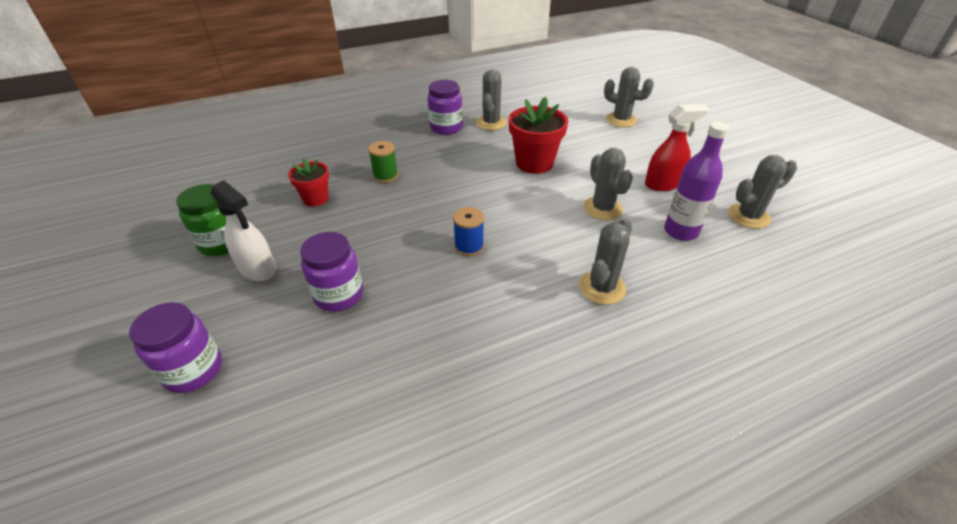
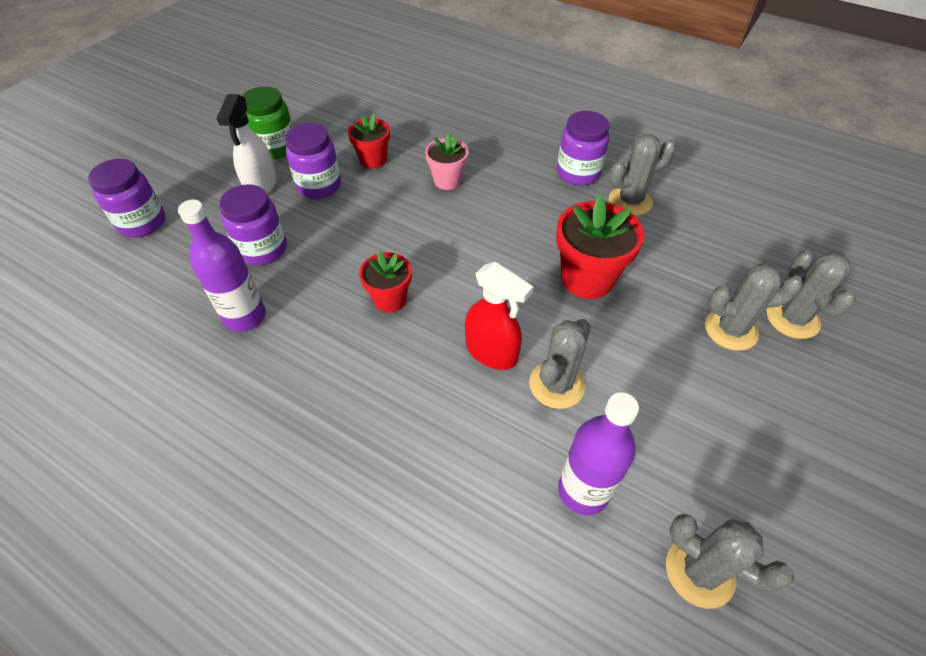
camera: 55 degrees right, 10 degrees up
(306, 236) = (319, 186): none -> purple jar
(385, 176) = (447, 181): green spool -> pink flower pot
(405, 332) = (245, 317): none -> purple bottle
(469, 246) = (390, 299): blue spool -> red flower pot
(602, 288) = (408, 445): grey cactus -> grey cactus (730, 329)
(663, 184) = (677, 430): red spray bottle -> red spray bottle (492, 352)

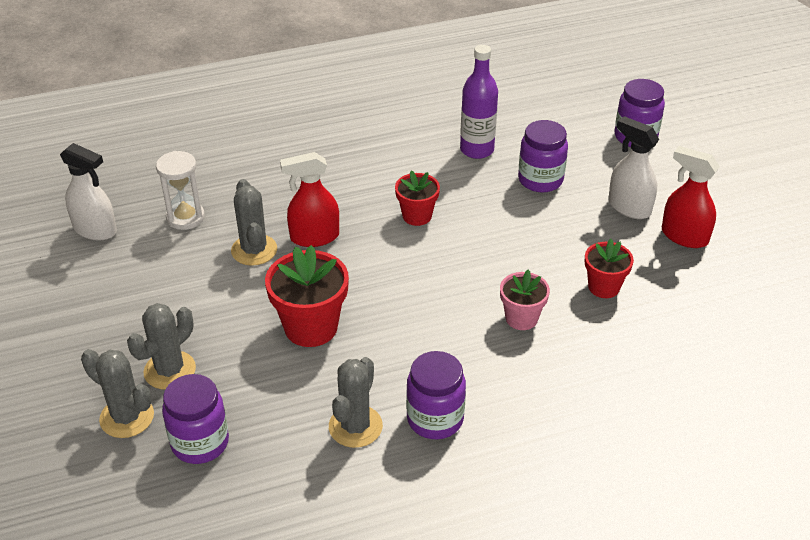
camera: 130 degrees right, 10 degrees down
(276, 147) = (684, 236): green jar -> red spray bottle
(319, 186) = (595, 238): purple jar -> purple jar (200, 443)
(583, 490) = (185, 217): purple bottle -> white hourglass
(699, 571) = (95, 230): grey cactus -> white spray bottle

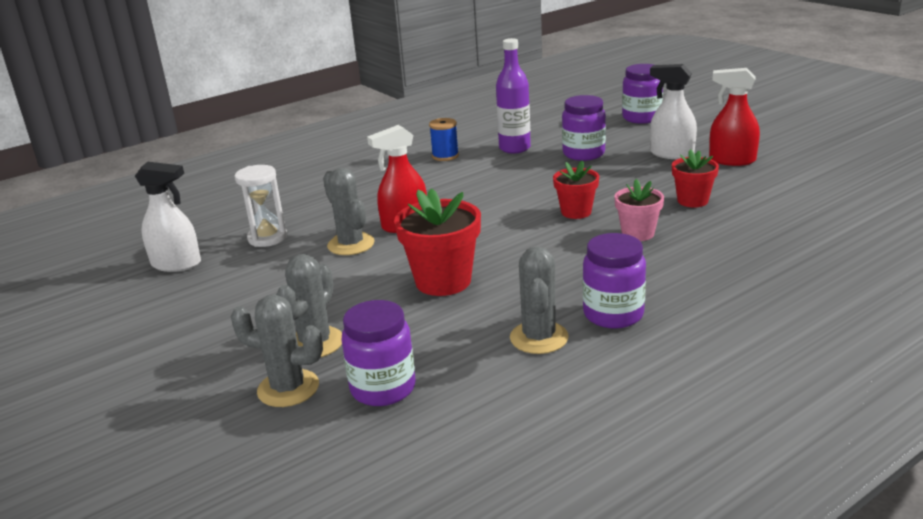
camera: 15 degrees left, 15 degrees down
(402, 142) = (445, 156): none -> blue spool
(417, 216) = (491, 194): red flower pot -> red flower pot (576, 212)

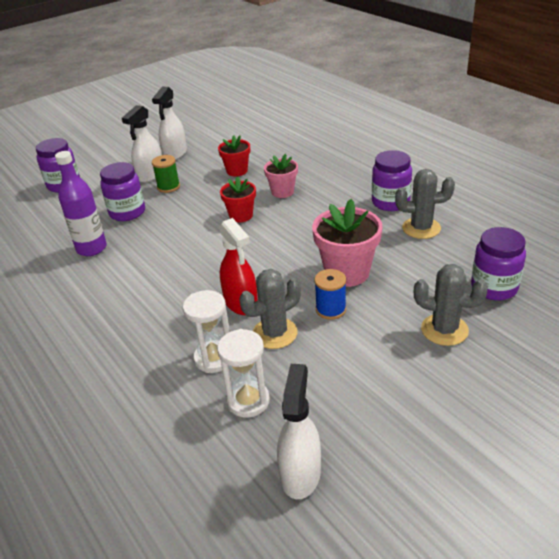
camera: 90 degrees left, 10 degrees up
(288, 388) = (507, 334): grey cactus -> none
(328, 219) = (214, 358): none -> white hourglass
(443, 281) = (347, 272): red flower pot -> pink flower pot
(445, 156) = (85, 291): blue spool -> blue spool (331, 309)
(643, 166) = (168, 187): none -> green spool
(731, 160) = (175, 154): red spray bottle -> white spray bottle

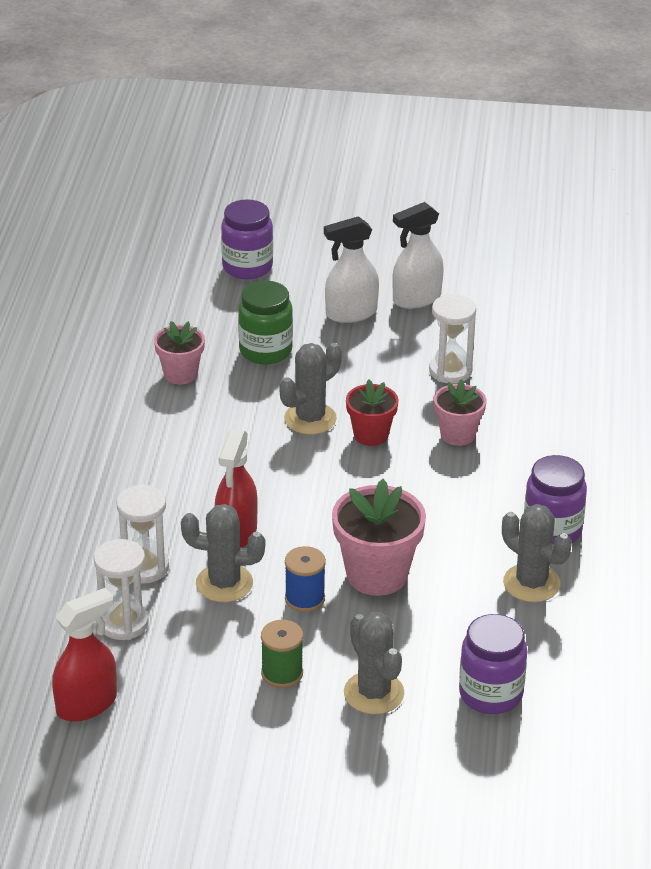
camera: 40 degrees right, 0 degrees up
(91, 248) = (180, 374): purple bottle -> pink flower pot
(127, 212) = (265, 351): purple jar -> green jar
(168, 187) = (348, 344): green spool -> green spool (282, 673)
(198, 227) = (310, 419): none -> grey cactus
(237, 171) = (450, 371): red flower pot -> white hourglass
(300, 473) = (87, 704): white spray bottle -> red spray bottle

